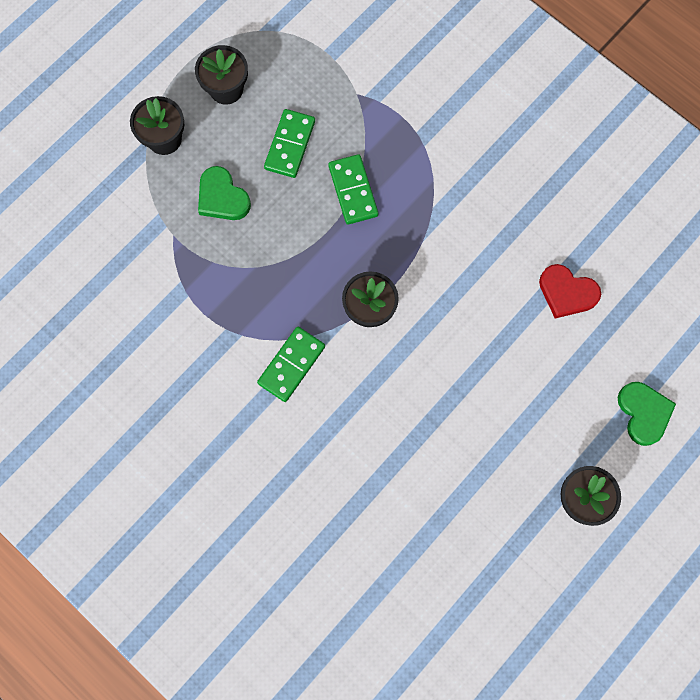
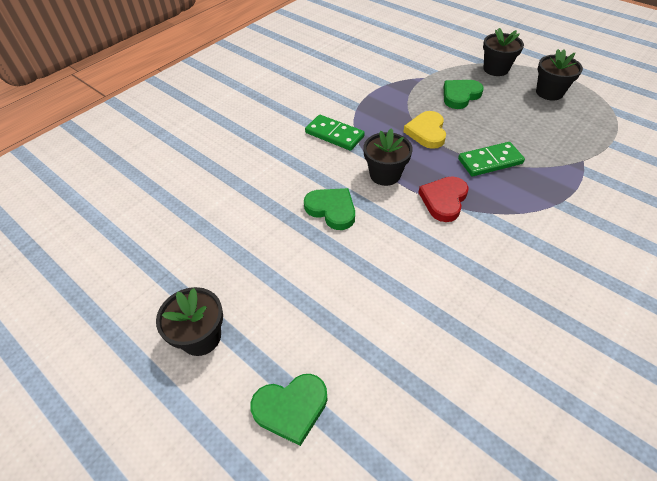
camera: 90 degrees right, 25 degrees down
(290, 145) = (517, 125): green domino -> none
(295, 251) = (426, 132): none -> yellow heart
(422, 372) = (332, 210): none -> green heart
(567, 293) = (428, 326): red heart -> red heart (444, 200)

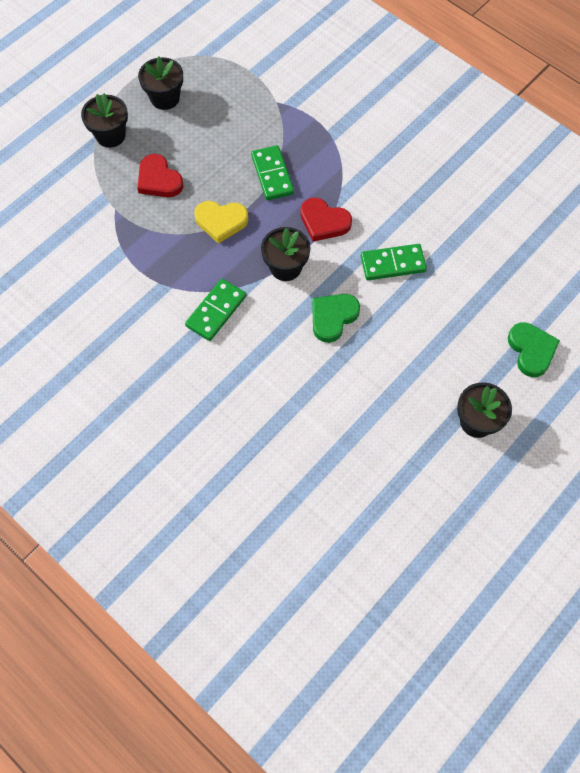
camera: 90 degrees left, 15 degrees up
(402, 258) = (393, 264): none -> green domino
(460, 96) = (159, 180): green heart -> red heart

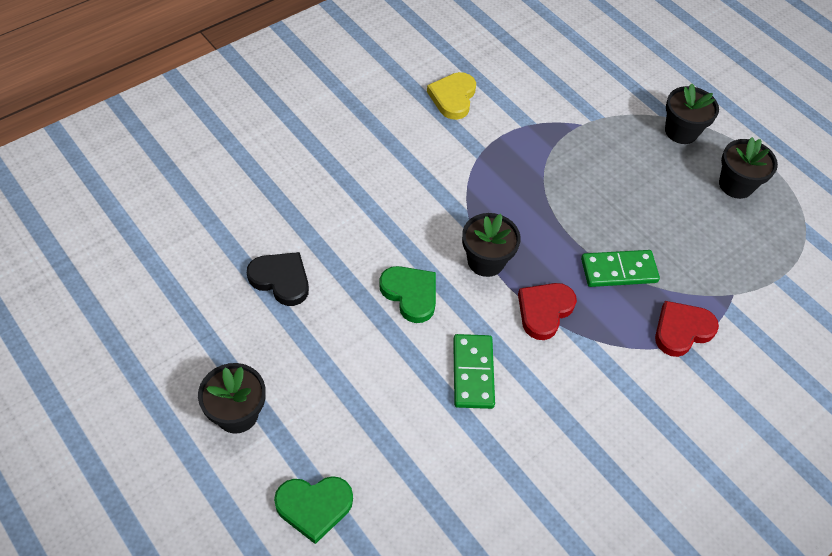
camera: 95 degrees right, 10 degrees down
(159, 180) = (618, 164): red heart -> red heart (682, 330)
(216, 311) = (440, 189): green domino -> none
(221, 221) = (556, 211): yellow heart -> yellow heart (453, 97)
(344, 420) = (281, 280): none -> black heart

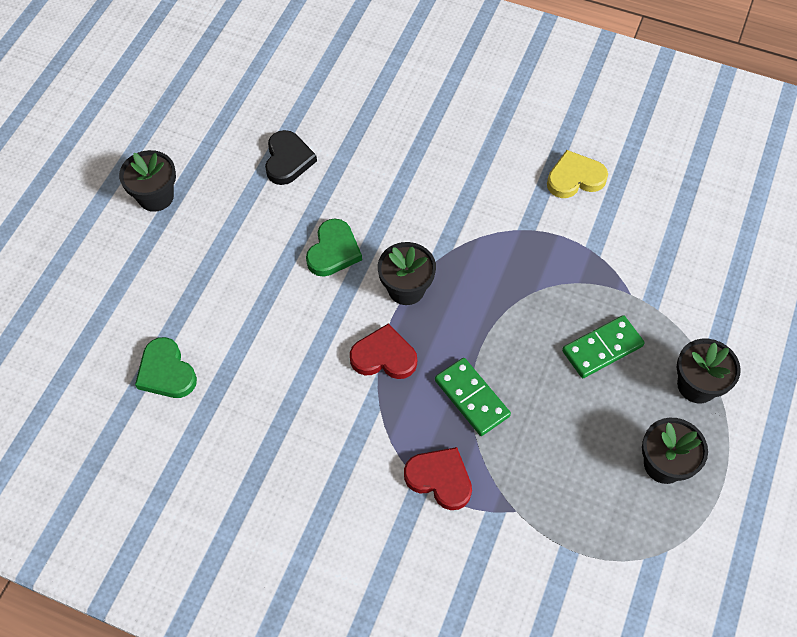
camera: 65 degrees right, 5 degrees up
(314, 507) = (108, 282): green heart -> green heart (166, 372)
(473, 373) = (286, 331): green domino -> green domino (602, 348)

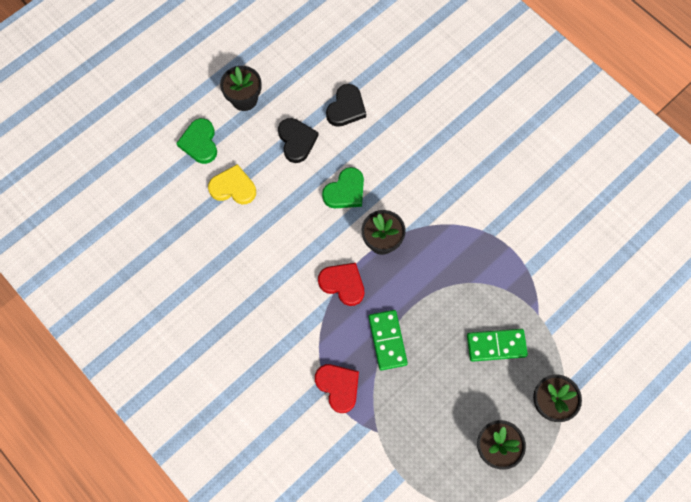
camera: 25 degrees right, 10 degrees up
(166, 372) = (196, 231): green heart -> green heart (200, 143)
(245, 218) = (296, 141): none -> black heart
(575, 178) = (545, 208): yellow heart -> yellow heart (233, 187)

